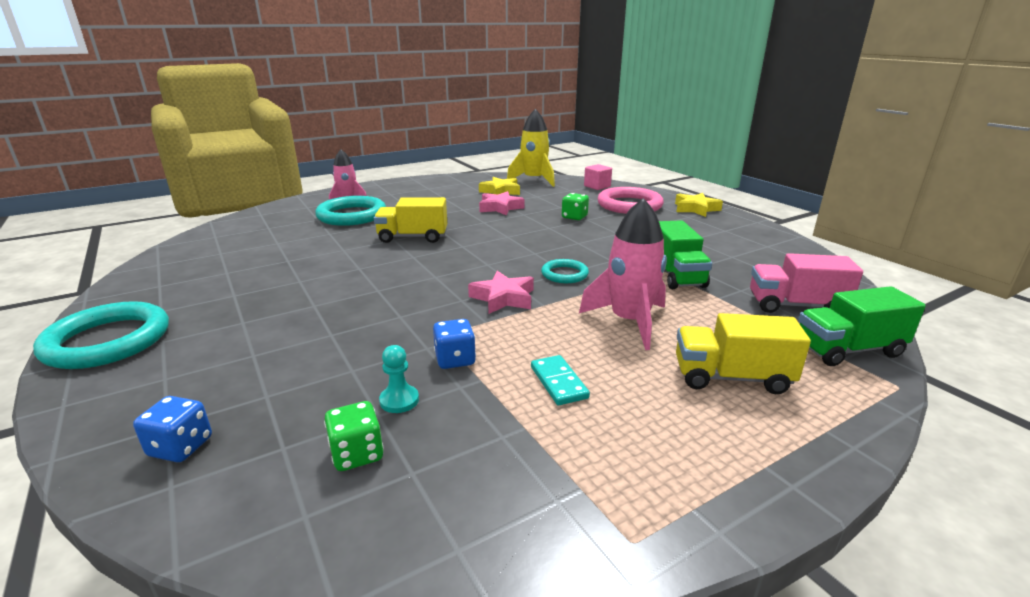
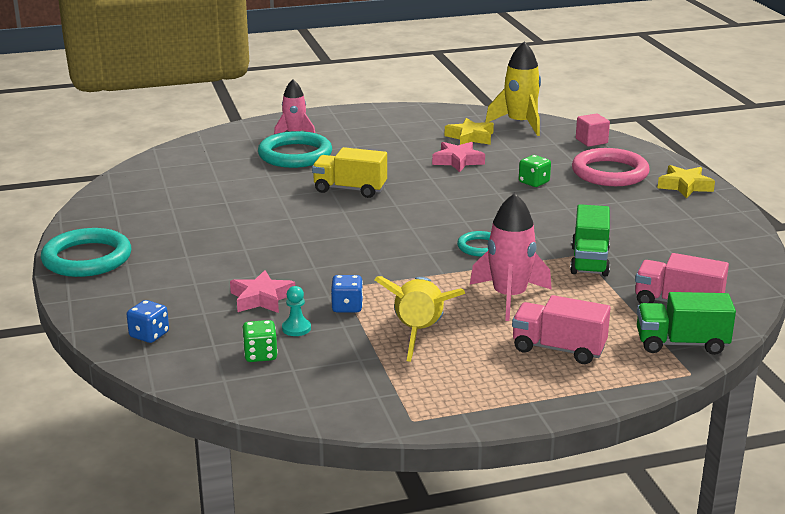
camera: 15 degrees right, 0 degrees up
(503, 298) = (410, 263): pink star -> pink star (261, 298)
(559, 382) = (419, 333): turquoise domino -> yellow rocket
(731, 377) = (558, 349): yellow truck -> pink truck

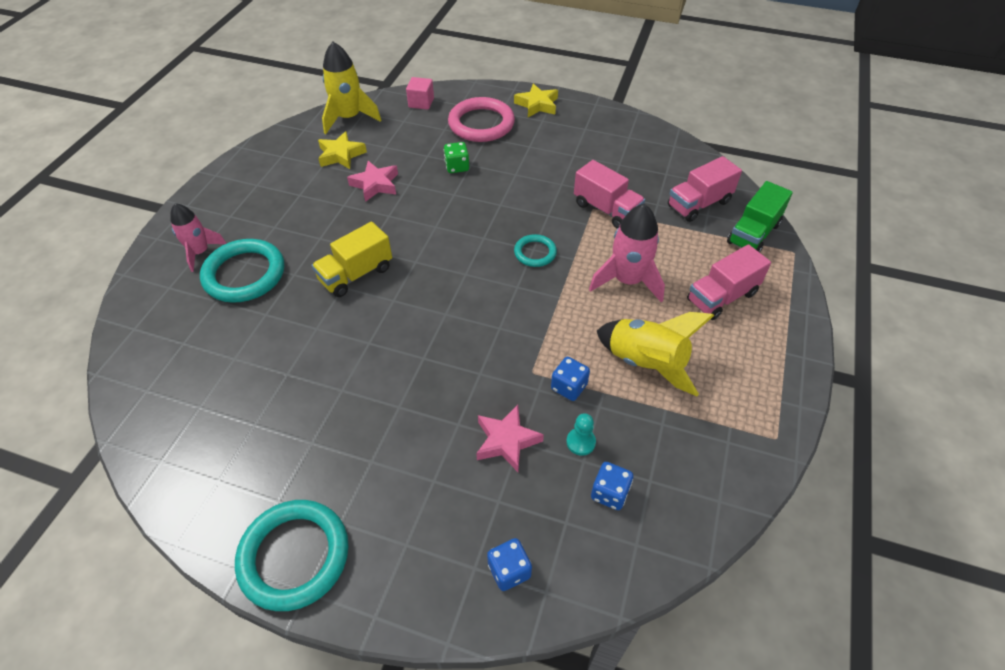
camera: 55 degrees left, 25 degrees up
(260, 355) = (609, 493): green dice -> blue dice
(589, 261) = (606, 209): green truck -> pink truck

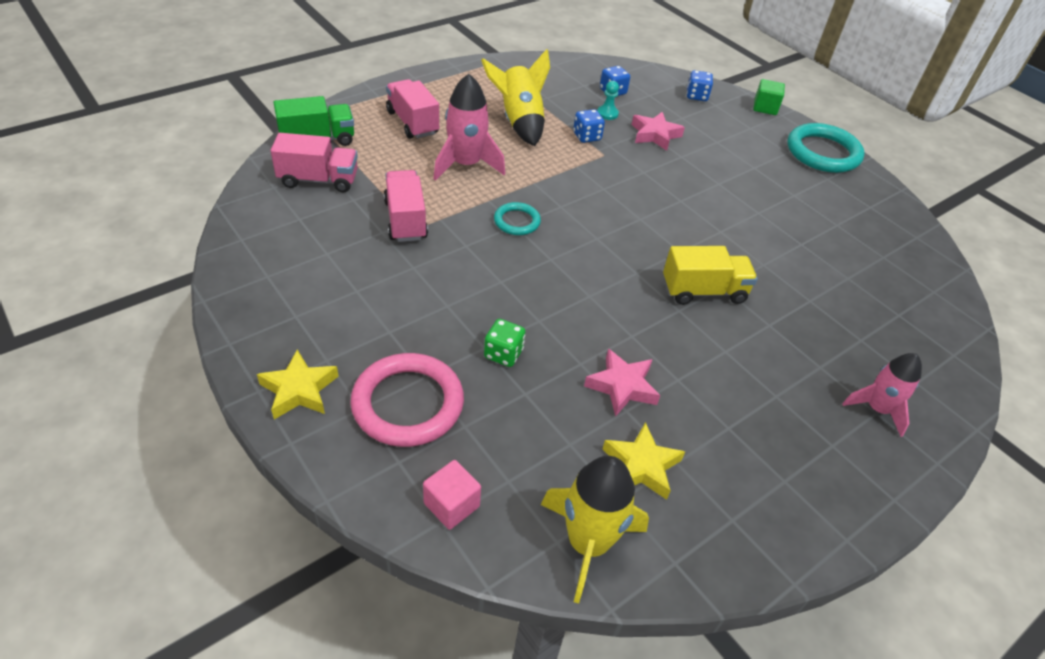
camera: 150 degrees left, 5 degrees down
(244, 274) = (825, 352): turquoise ring -> none
(405, 617) = (765, 107): none -> green cube
(721, 297) = (412, 123): pink truck -> pink truck turned 120 degrees counterclockwise

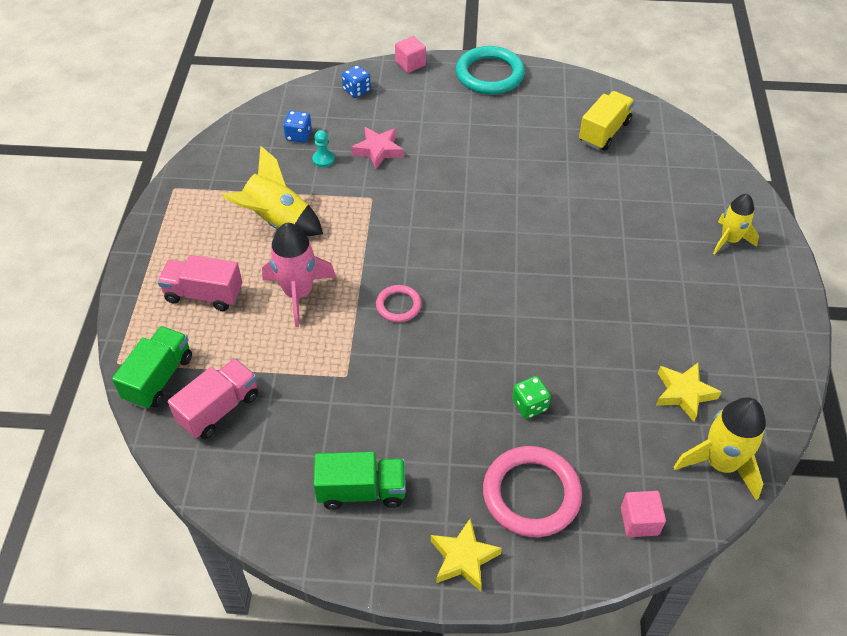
camera: 45 degrees left, 5 degrees up
(313, 292) = (361, 491): none -> green truck
(405, 220) = (330, 377): pink truck -> none
(517, 221) = (398, 305): turquoise ring -> pink ring
(587, 136) = (339, 192): blue dice -> none
(622, 386) = (612, 357): pink star -> none
(703, 291) = (565, 248): yellow truck -> yellow truck (604, 132)
(765, 107) = (410, 64): green cube -> pink cube
(877, 409) = (729, 240): pink rocket -> yellow rocket

